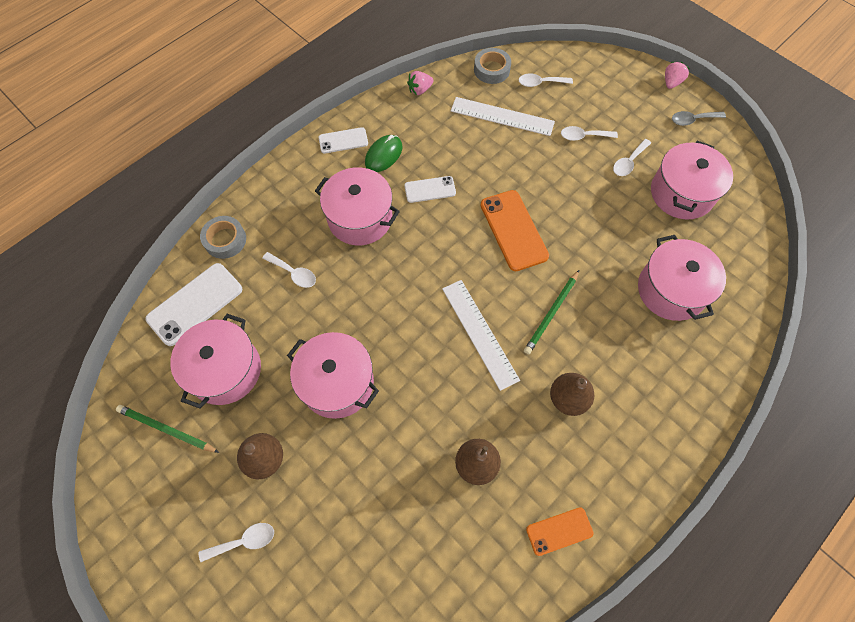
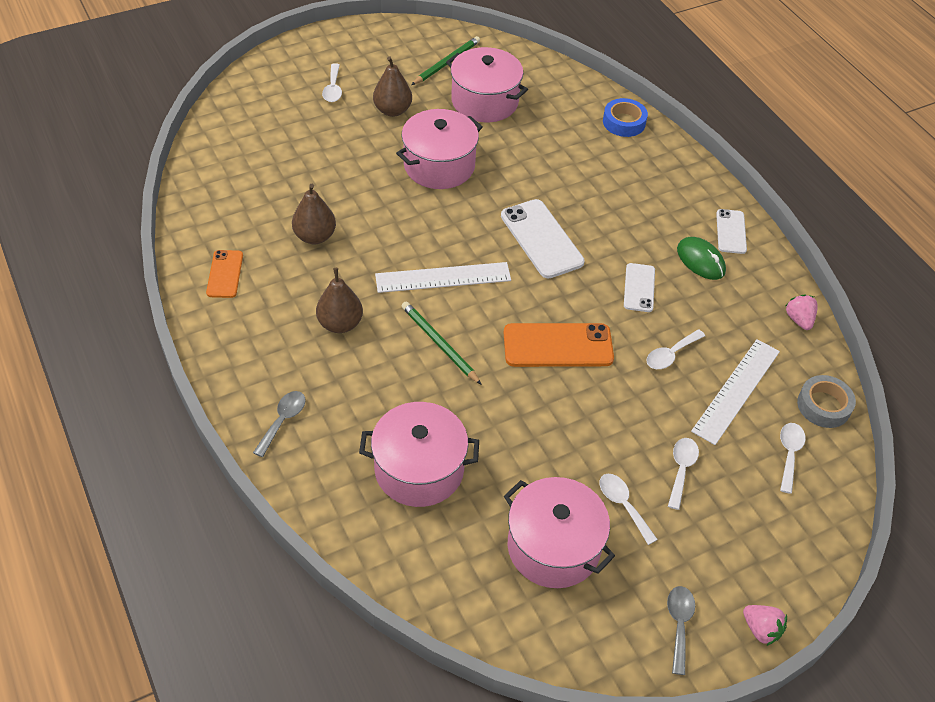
camera: 105 degrees right, 15 degrees down
(195, 304) = (559, 94): white phone -> white phone (541, 239)
(225, 240) = (624, 122): grey tape -> blue tape
(294, 273) = (568, 160): white spoon -> white spoon (670, 354)
(360, 218) = (618, 221): pink pot -> none
(684, 404) = (283, 420): none -> grey spoon

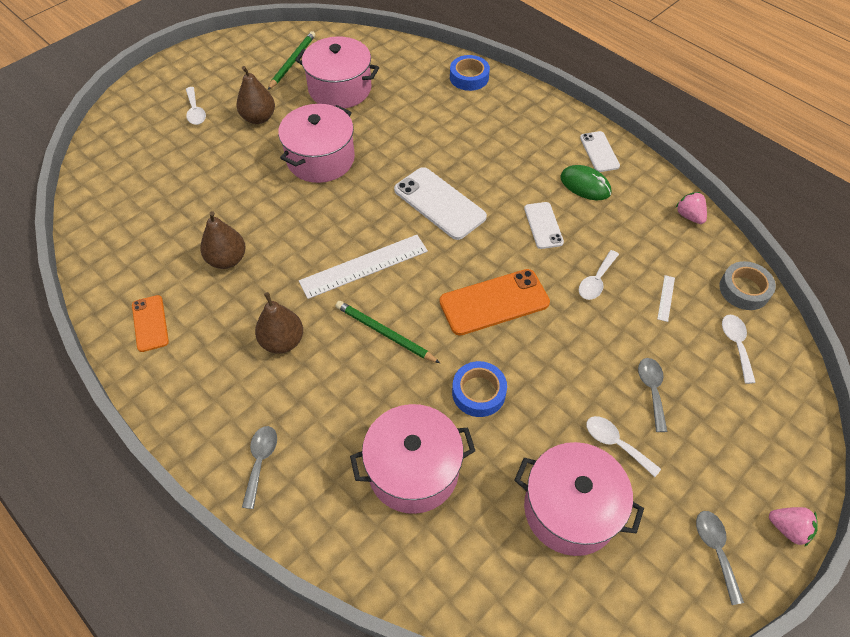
camera: 15 degrees left, 5 degrees up
(508, 421) = (478, 392): none -> blue tape
(681, 469) = (651, 390): white spoon -> grey spoon
(736, 390) = (666, 298): white ruler -> white ruler, size x0.42

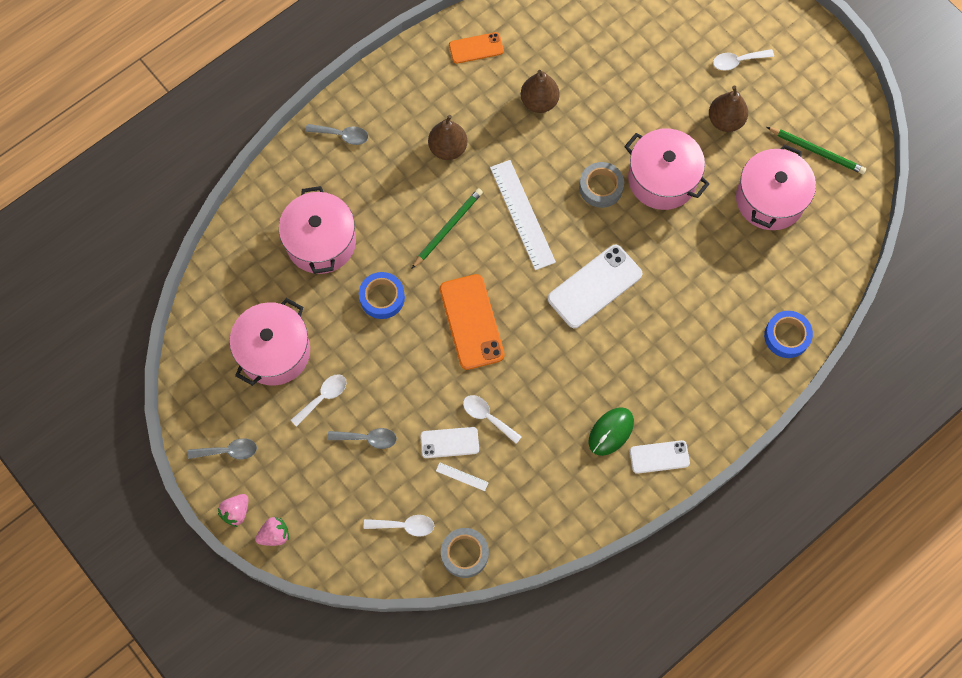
camera: 95 degrees right, 15 degrees up
(330, 204) = (601, 187): none -> grey tape
(543, 225) = (559, 380): white phone -> white phone (449, 442)
(689, 216) = (561, 528): pink strawberry -> pink strawberry (274, 535)

